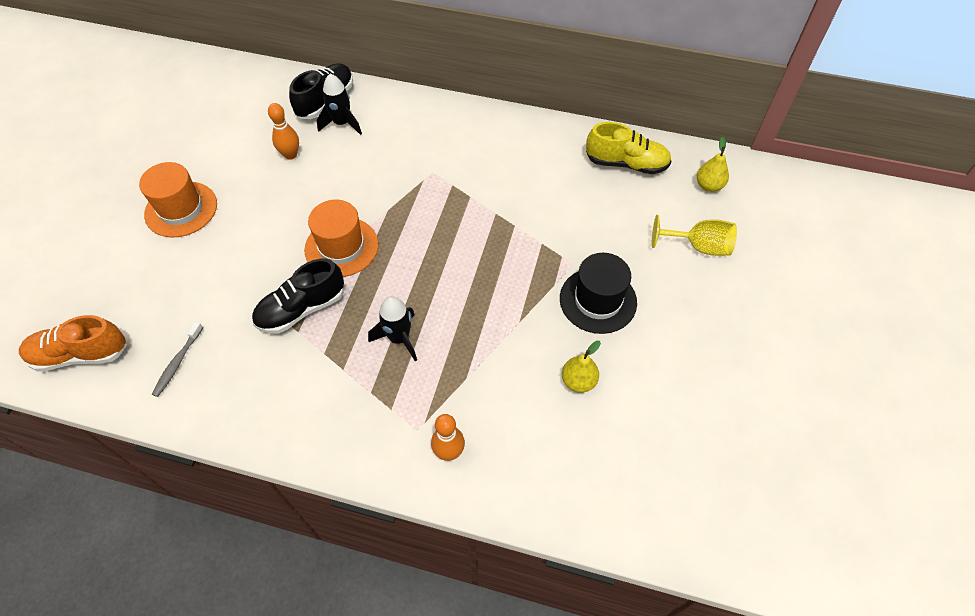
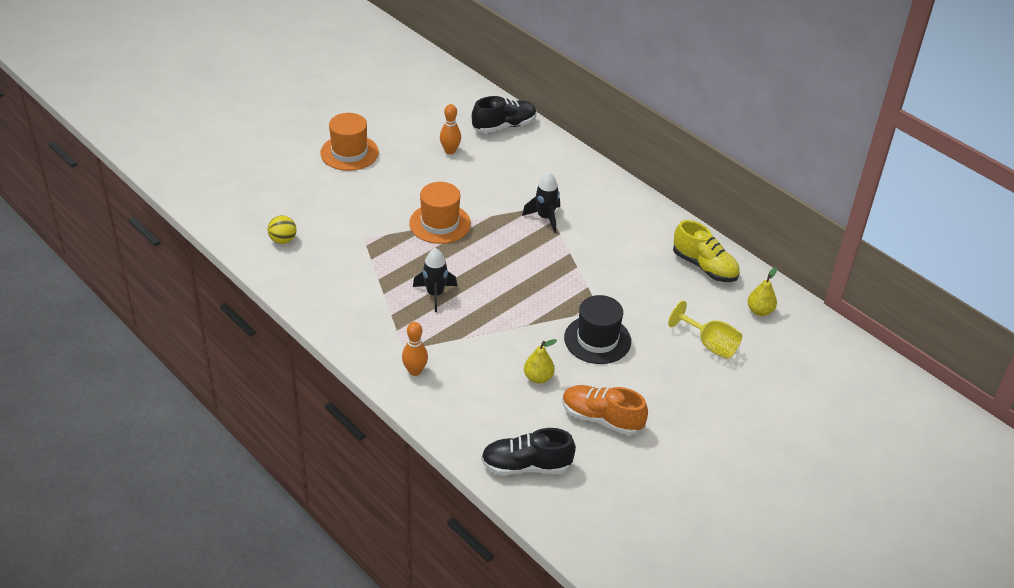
camera: 30 degrees right, 15 degrees down
(80, 354) = (228, 208): orange shoe -> orange shoe (601, 419)
(178, 362) = (283, 240): grey toothbrush -> yellow ball
(302, 309) = (384, 247): black shoe -> black shoe (526, 466)
(342, 123) = (504, 146): black rocket -> black rocket (545, 218)

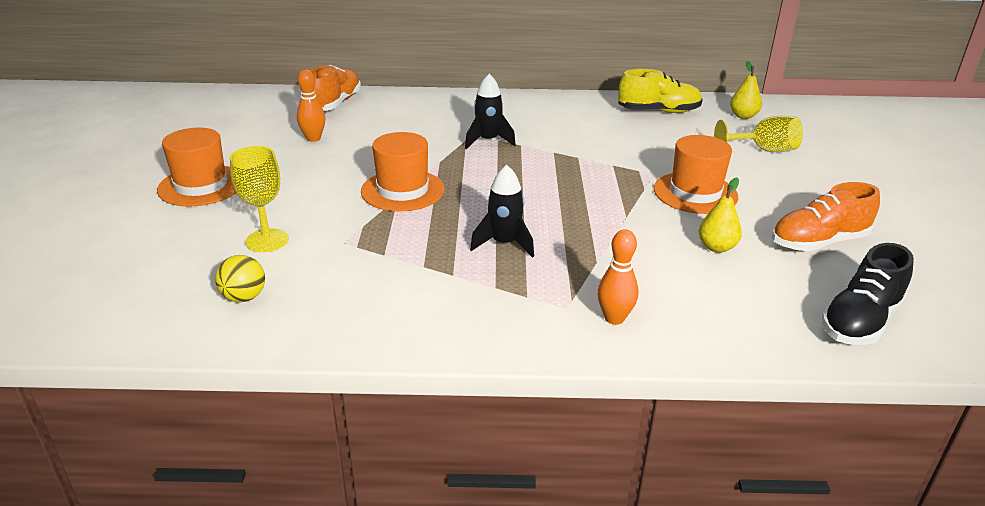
camera: 45 degrees left, 10 degrees down
(332, 212) = (267, 240): none -> yellow goblet
(504, 126) = (335, 103): black shoe -> orange shoe
(597, 340) = (695, 193): black hat -> orange hat

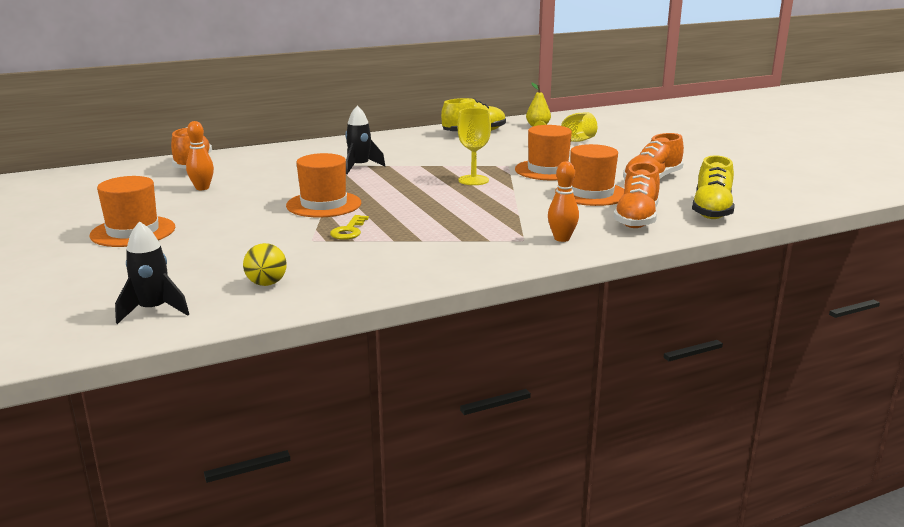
camera: 25 degrees left, 10 degrees down
(267, 240) = (242, 251): yellow goblet -> yellow goblet (473, 180)
(392, 238) = (349, 231): none -> yellow key
(504, 243) = (441, 218): black rocket -> black rocket (153, 310)
(716, 247) = (591, 194): yellow pear -> orange hat
(740, 309) = (636, 219): none -> orange shoe
(860, 321) = (711, 210): black shoe -> yellow shoe

